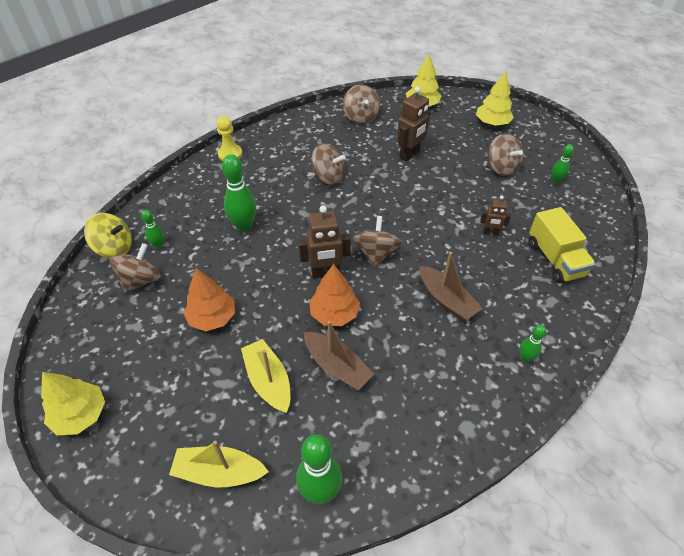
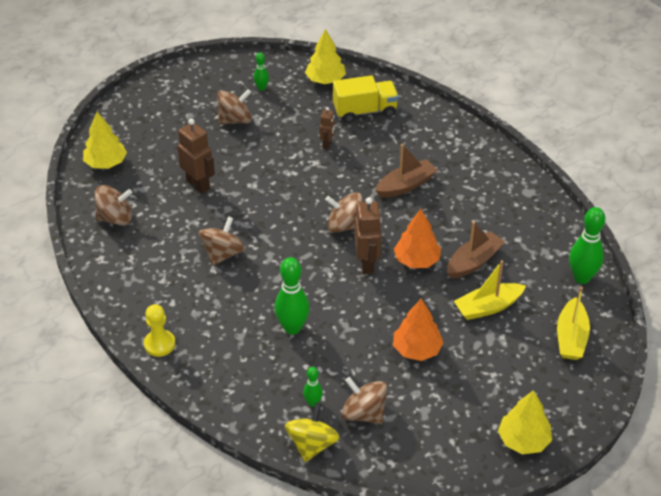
camera: 85 degrees left, 5 degrees down
(492, 123) = (157, 113): yellow tree -> yellow tree (325, 80)
(525, 358) = (467, 150): green bowling pin -> none

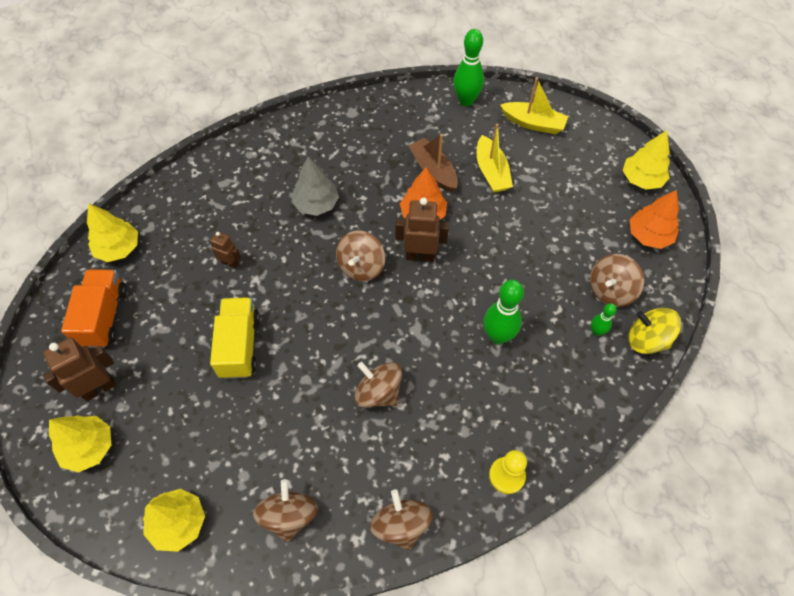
camera: 80 degrees left, 15 degrees up
(156, 107) = (89, 447): none -> yellow tree
(198, 185) = (255, 408): brown robot -> brown robot (99, 388)
(235, 120) = (152, 353): brown spinning top -> brown spinning top (401, 525)
(261, 88) = (104, 316): green bowling pin -> orange truck
(365, 111) = (188, 219): yellow truck -> yellow truck (239, 345)
(405, 185) = (316, 204): brown boat -> grey tree
(417, 349) = (536, 235): orange tree -> orange tree (649, 235)

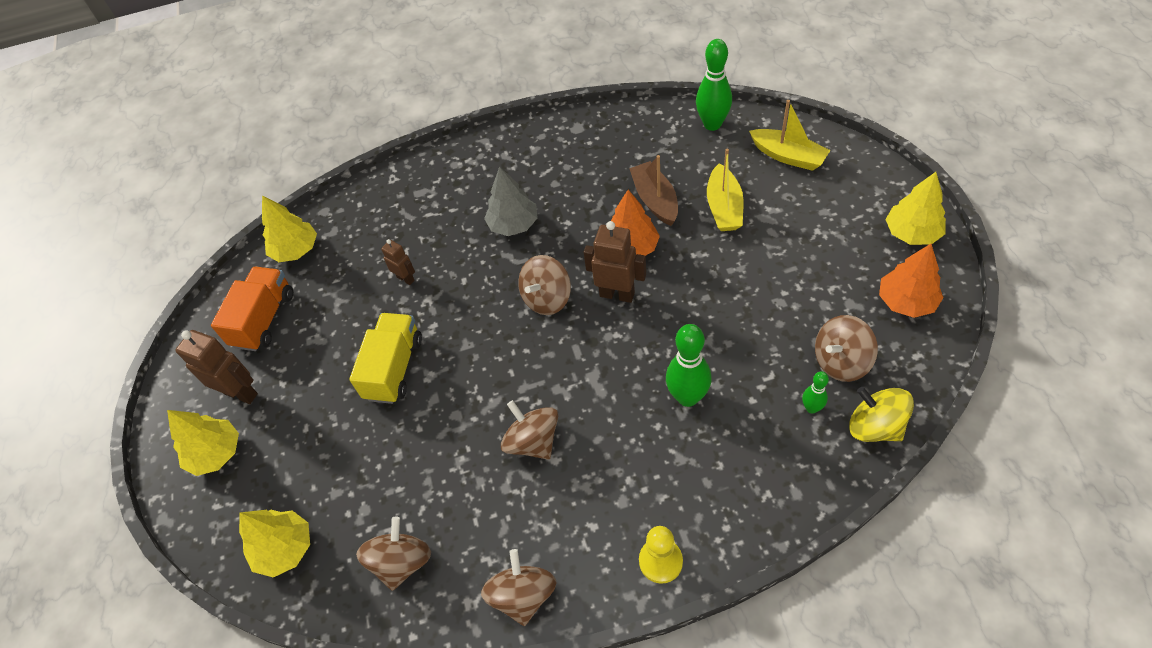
camera: 20 degrees right, 5 degrees down
(99, 388) = (241, 393): brown robot -> brown robot turned 45 degrees clockwise

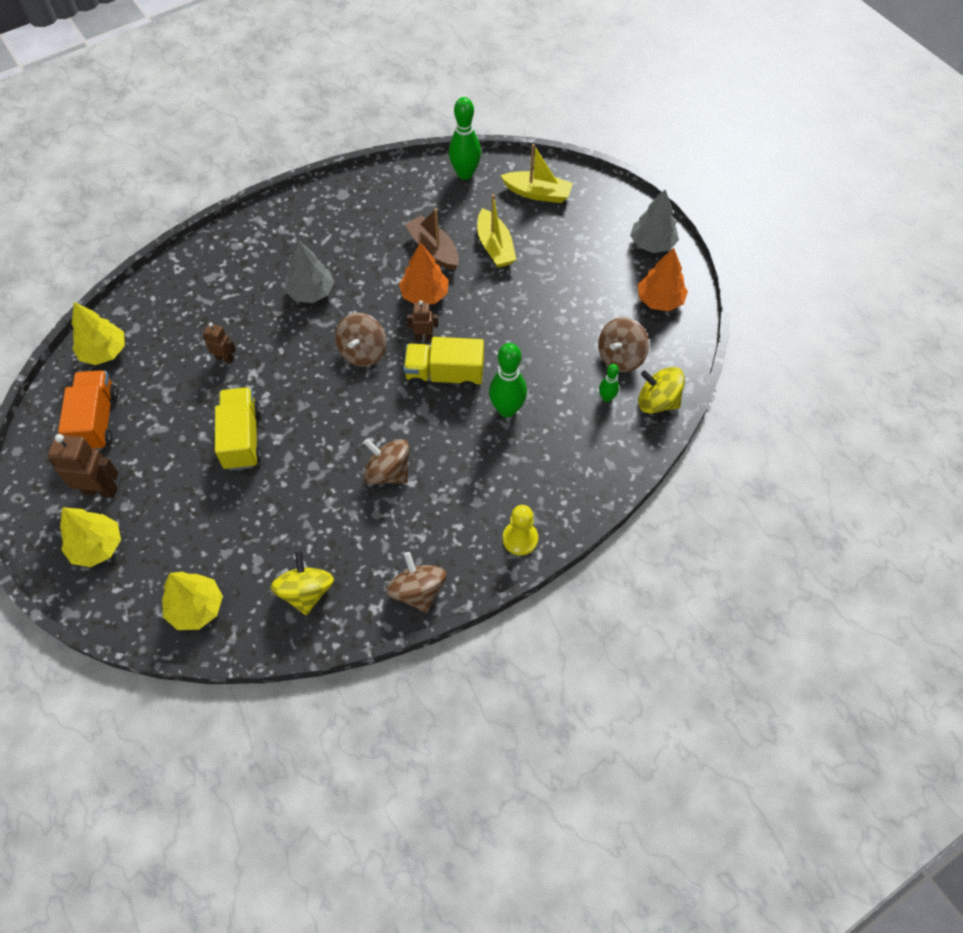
camera: 25 degrees left, 5 degrees up
(402, 562) = (306, 592): brown spinning top -> yellow spinning top
(617, 294) = (424, 337): brown robot -> brown robot, size x0.58
(628, 342) = (445, 375): none -> yellow truck
(912, 233) = (652, 244): yellow tree -> grey tree

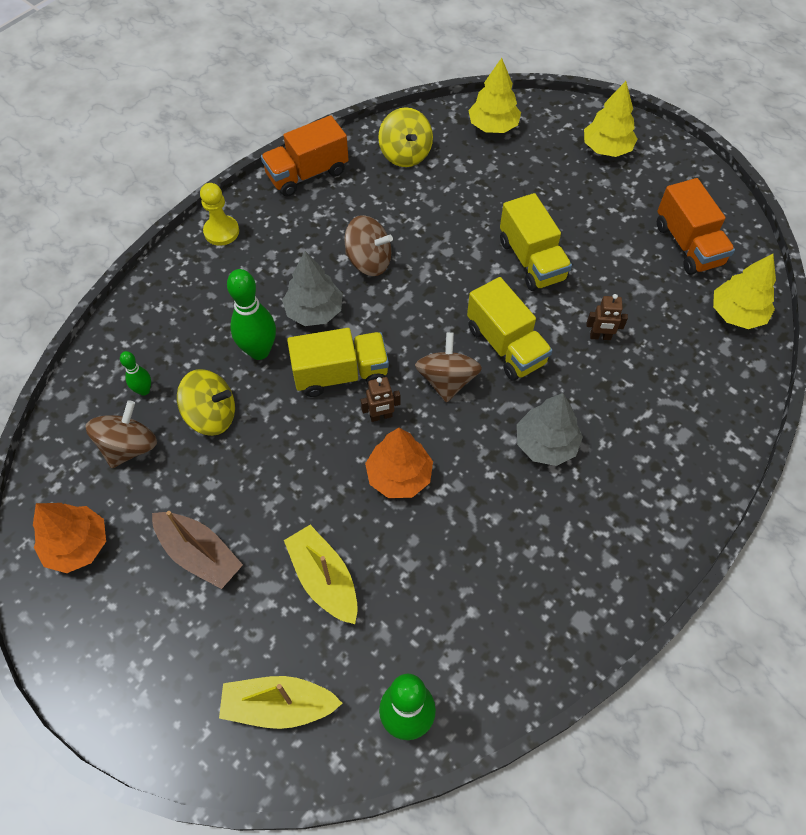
camera: 165 degrees right, 0 degrees up
(100, 490) = (637, 189): brown robot -> none
(303, 368) = (506, 345): none -> yellow truck
(418, 591) = (307, 174): brown spinning top -> orange truck
(433, 250) = (410, 551): brown boat -> brown boat (199, 554)
(652, 244) = (87, 646): grey tree -> grey tree (314, 311)
(657, 402) = (82, 399): yellow spinning top -> yellow spinning top (211, 415)

